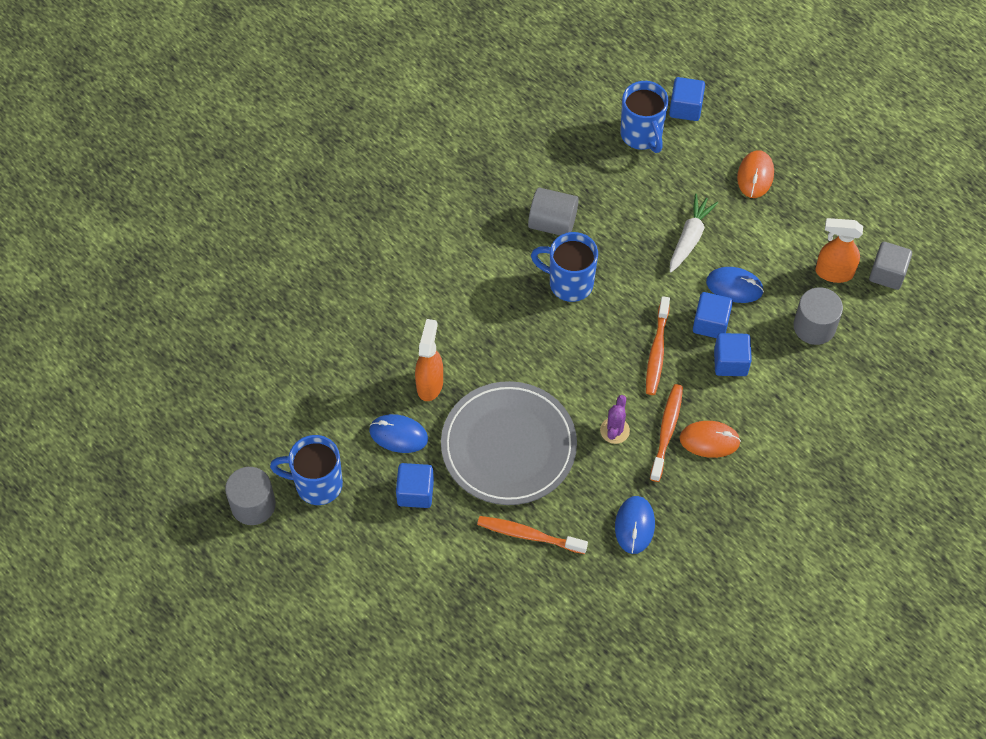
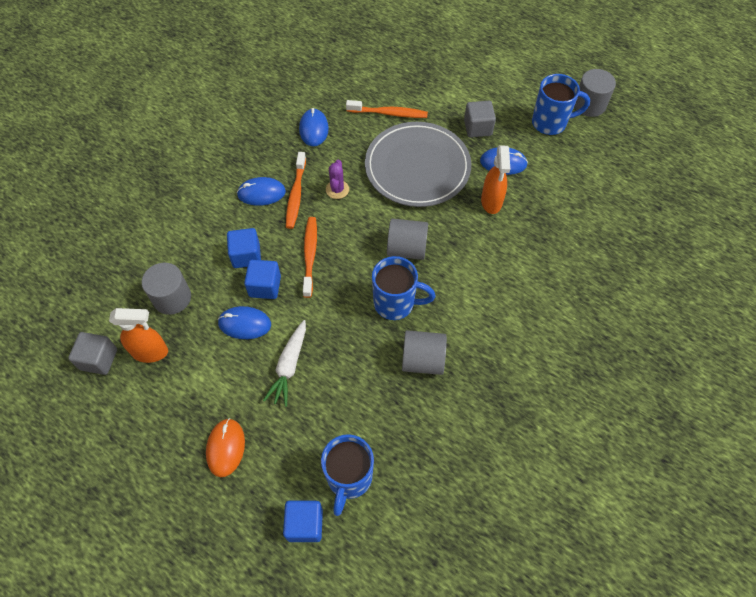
camera: 170 degrees right, 0 degrees up
(415, 492) = (477, 128): blue cube -> grey cube
(544, 342) = (406, 249): none -> grey cylinder
(642, 135) = (349, 478): blue mug -> blue mug turned 135 degrees counterclockwise
(709, 440) = (261, 193): orange mouse -> blue mouse

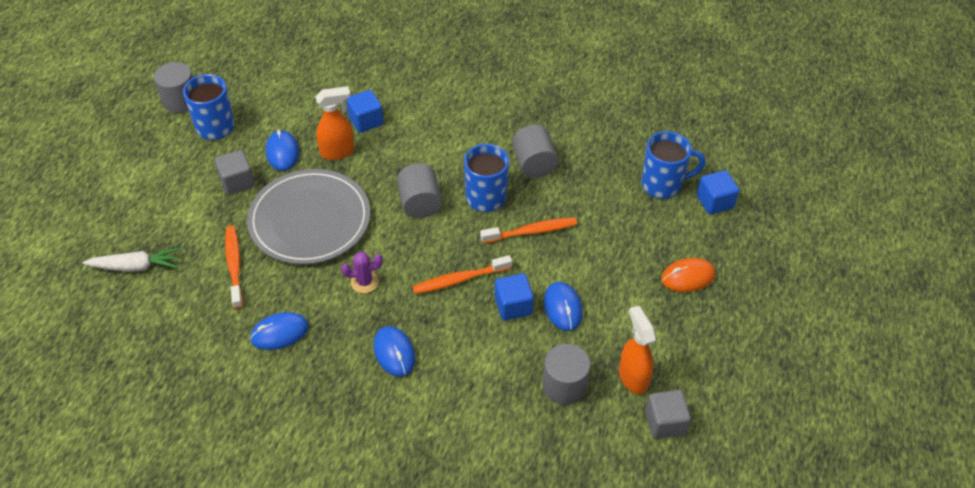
camera: 110 degrees left, 10 degrees down
(246, 255) = (483, 336): blue cube -> blue cube (366, 121)
(289, 366) = (588, 256): white carrot -> white carrot (135, 266)
(296, 195) = (385, 318): orange toothbrush -> orange toothbrush (531, 231)

